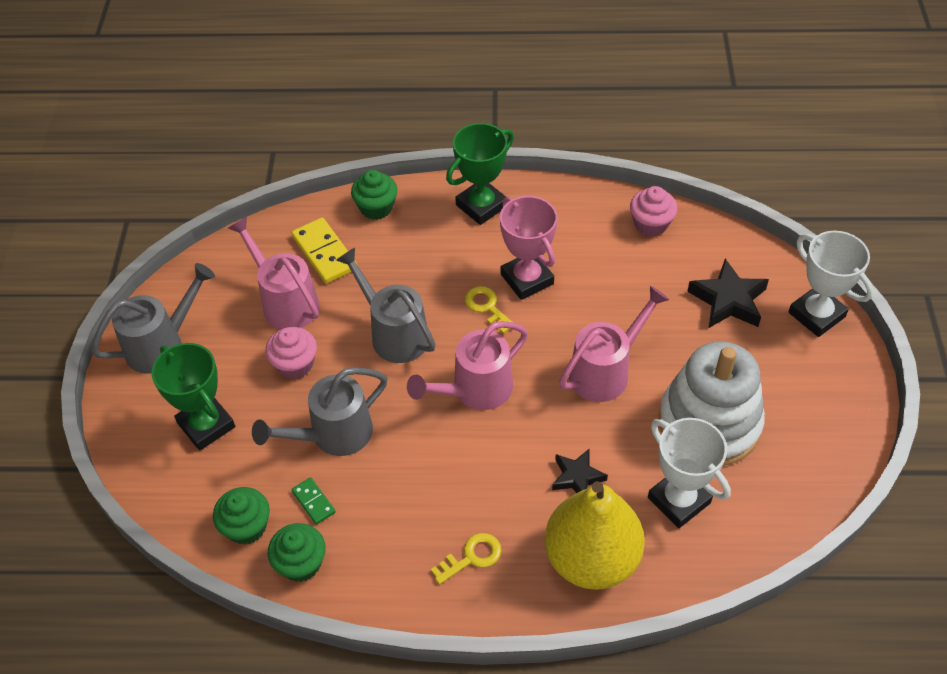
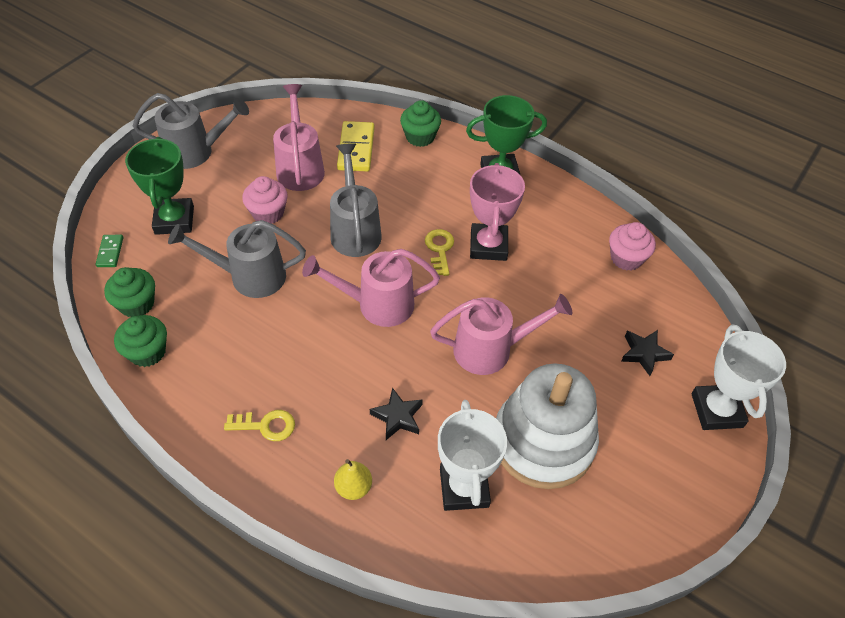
camera: 30 degrees right, 0 degrees up
(313, 502) = (194, 314): green domino -> green domino (110, 252)
(591, 558) = (353, 487): yellow pear -> yellow pear, size x0.40
(728, 300) = (644, 353): black star -> black star, size x0.64

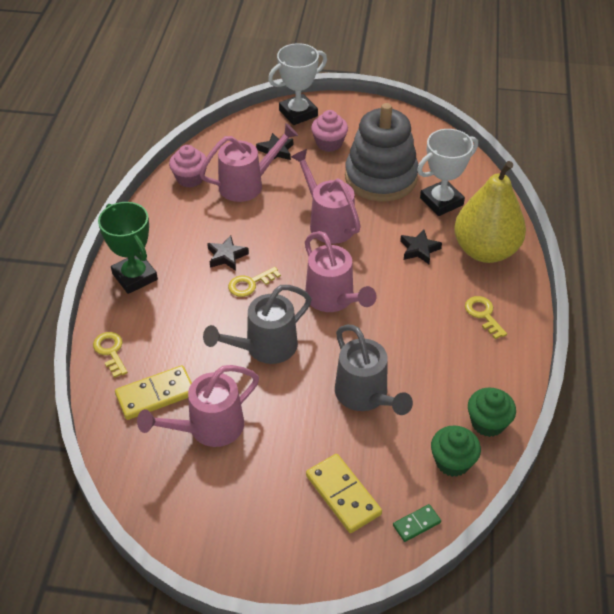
camera: 115 degrees left, 5 degrees down
(174, 220) = (343, 495): green trophy -> yellow domino
(196, 152) = (238, 536): grey watering can -> none
(268, 213) = (285, 422): pink cupcake -> pink cupcake (329, 143)
(353, 487) = (485, 250): yellow pear -> yellow pear, size x2.50
(420, 137) = (110, 351): green cupcake -> yellow key
(488, 246) = (226, 256): pink trophy -> black star
(543, 442) = (381, 177): white stacking toy -> grey stacking toy
(593, 303) = (248, 184): none -> pink watering can

